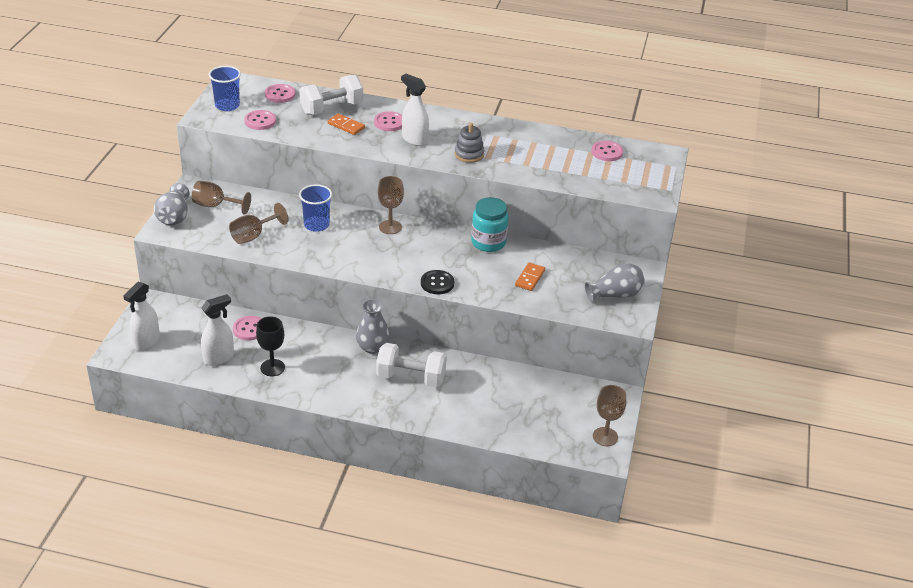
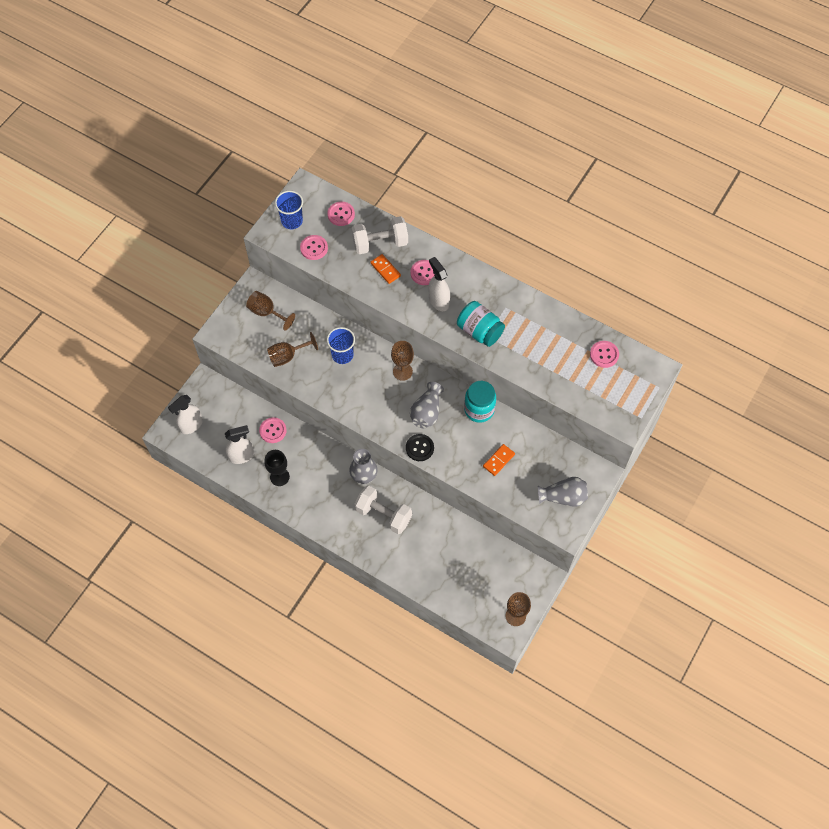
camera: 20 degrees right, 25 degrees up
(174, 216) = (230, 318): grey vase -> grey vase (426, 412)
(469, 154) = (479, 331): grey stacking toy -> turquoise jar

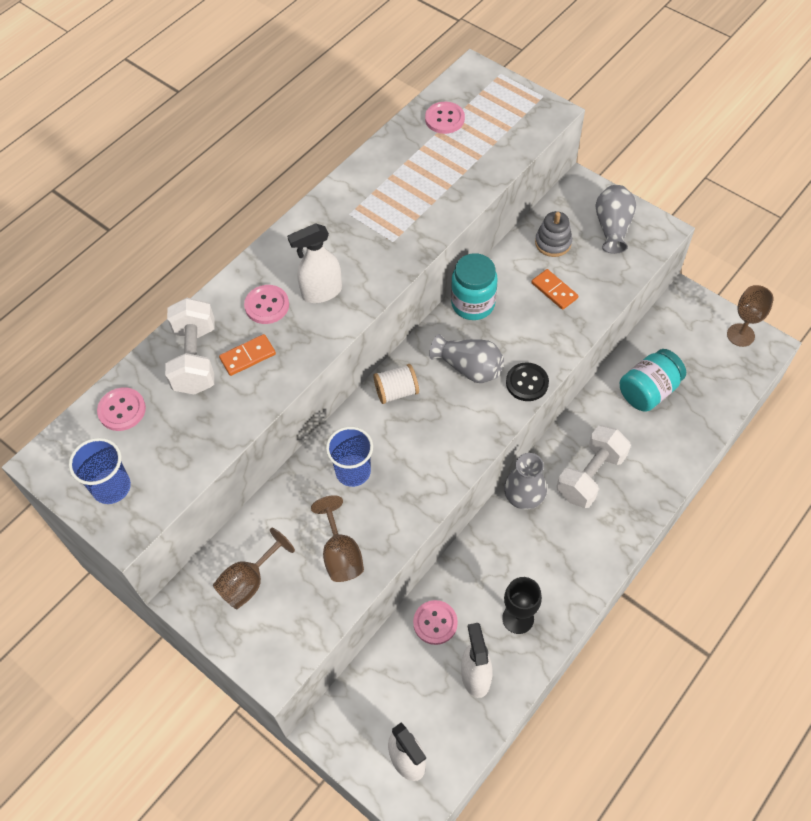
camera: 80 degrees left, 5 degrees down
(314, 248) = (178, 457): pink button -> none
(402, 371) = (396, 392): brown goblet -> white spool
(479, 331) = (383, 248): turquoise jar -> turquoise jar (648, 391)
(542, 457) = (553, 243): none -> grey stacking toy

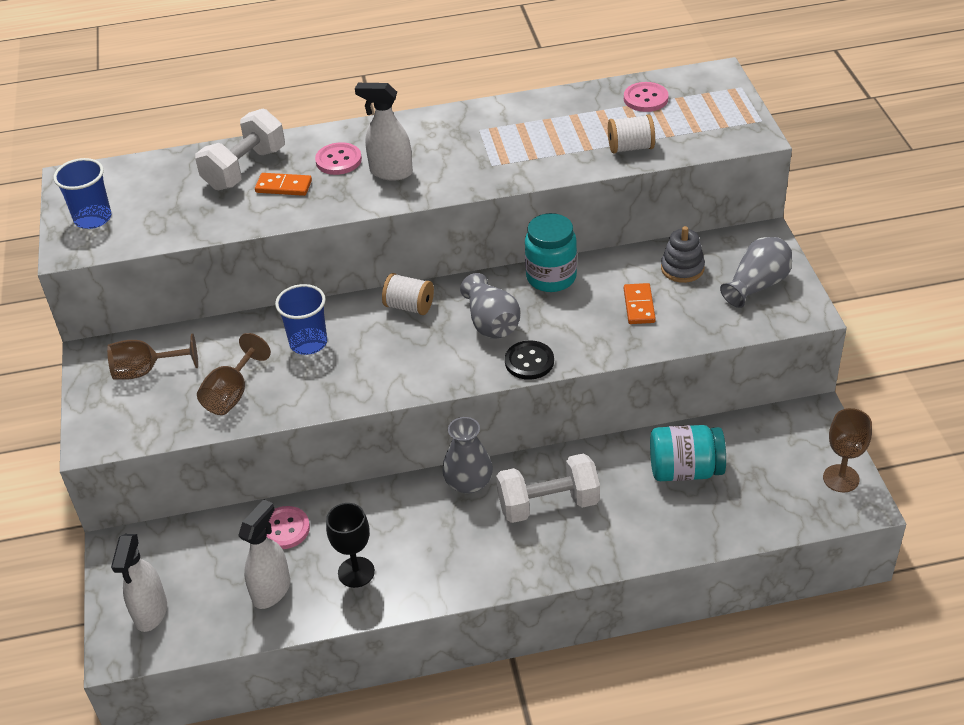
camera: 40 degrees right, 15 degrees down
(122, 410) = (157, 174): pink button -> none
(478, 169) = (630, 147): none -> white spool

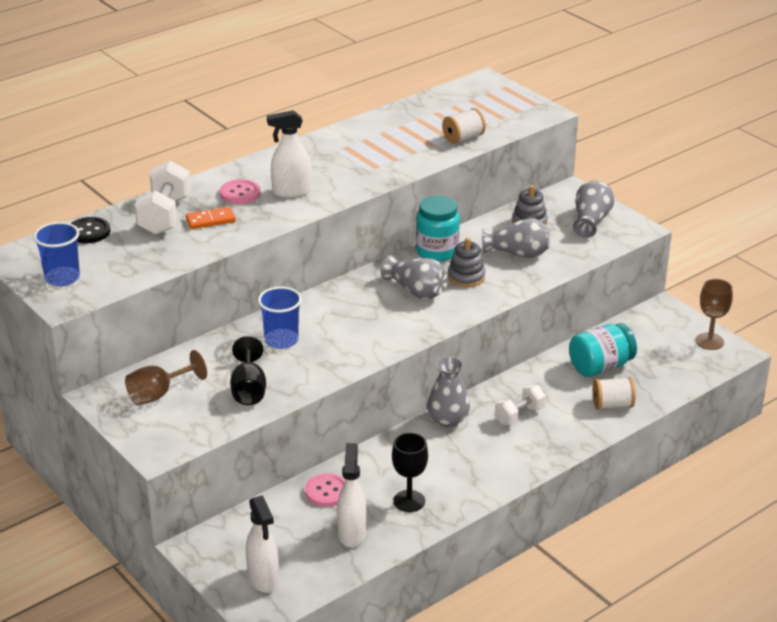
camera: 30 degrees left, 10 degrees down
(232, 394) = (249, 389): brown goblet -> black goblet
(409, 306) = (342, 296): white spool -> white spool (612, 405)
(529, 361) = (467, 307): black button -> black button (89, 232)
(548, 504) = (519, 415): white dumbbell -> white dumbbell, size x0.63
(558, 320) = (466, 277): none -> grey stacking toy
(639, 306) = (517, 253): orange domino -> grey vase
(645, 98) = (446, 105): pink button -> none

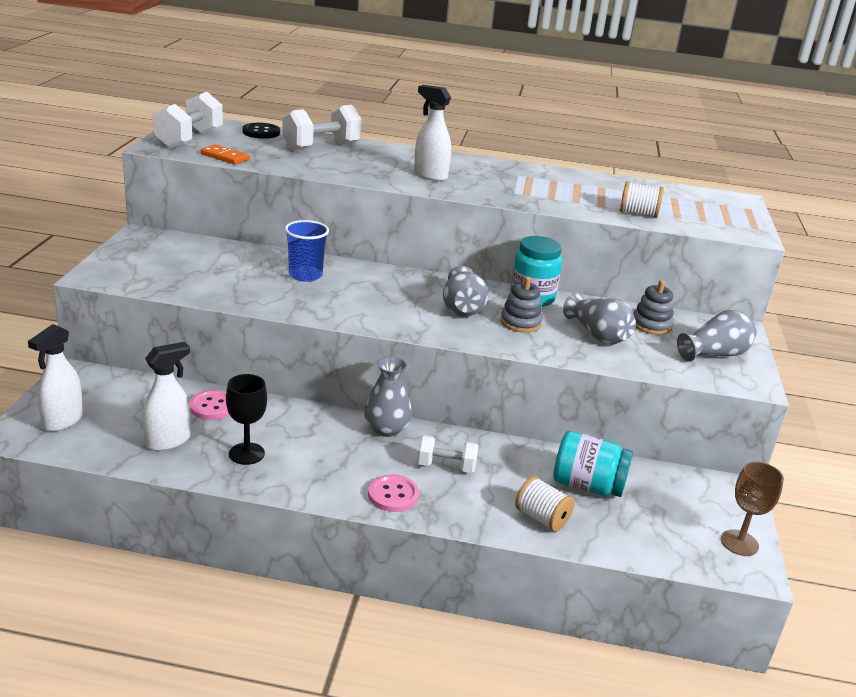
camera: 45 degrees right, 5 degrees down
(62, 278) = (189, 139): blue cup -> white dumbbell
(158, 394) = (170, 253): brown goblet -> none
(210, 220) = (342, 161): orange domino -> orange domino (225, 157)
(240, 193) = (395, 161): pink button -> pink button (393, 495)
(249, 389) = (221, 284): black goblet -> none

